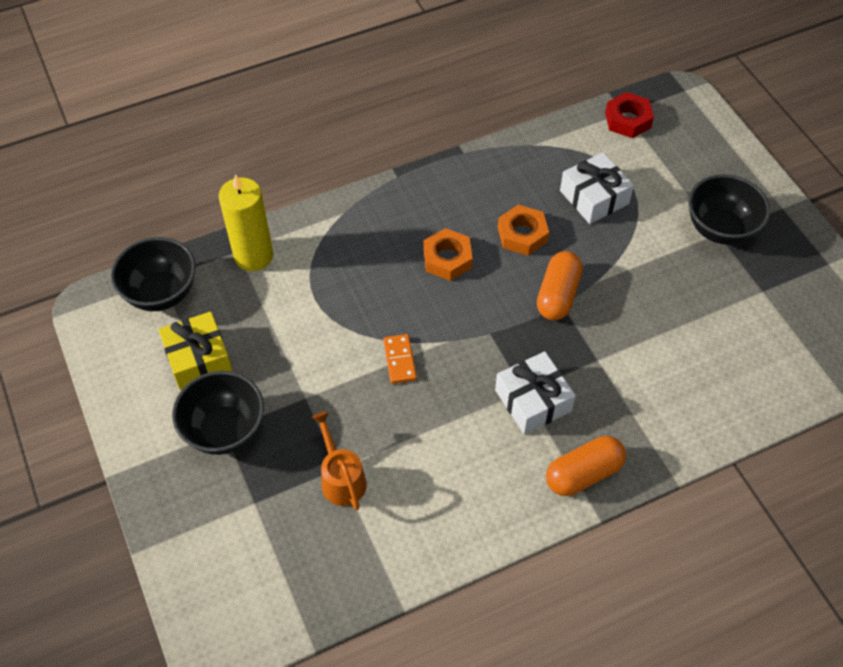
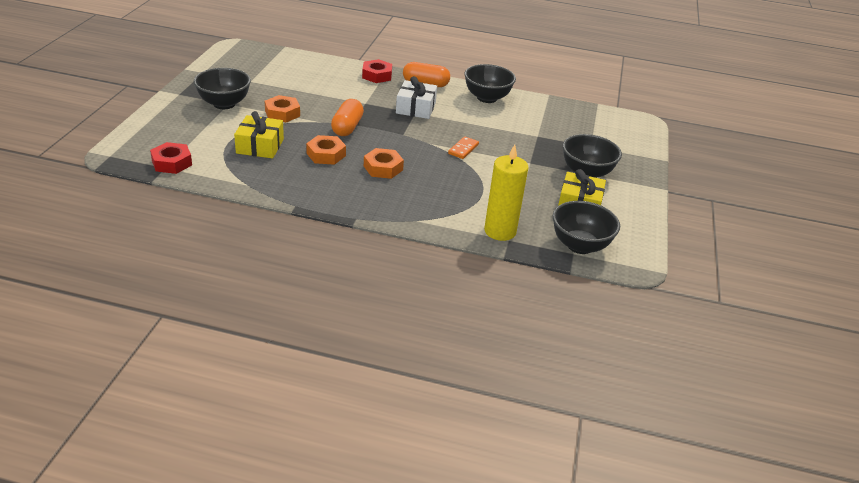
camera: 145 degrees left, 20 degrees down
(341, 478) = (539, 132): orange watering can -> none
(475, 511) = (487, 98): none -> black bowl
(558, 295) = (347, 127): orange capsule -> orange capsule turned 45 degrees counterclockwise
(594, 197) = (260, 146): white gift -> yellow gift
(648, 263) = (282, 113): none -> orange nut
(661, 438) = (377, 75): none -> red nut

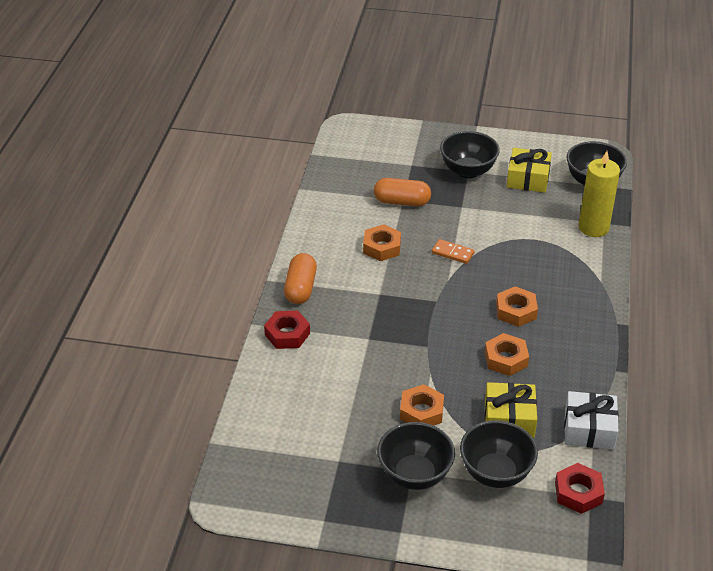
camera: 90 degrees left, 5 degrees up
(347, 127) = (437, 348): orange capsule -> orange capsule (402, 202)
(416, 108) = (369, 293): white gift -> white gift (589, 429)
(472, 119) = (381, 247): none -> orange nut
(487, 98) = (324, 236): black bowl -> black bowl (495, 473)

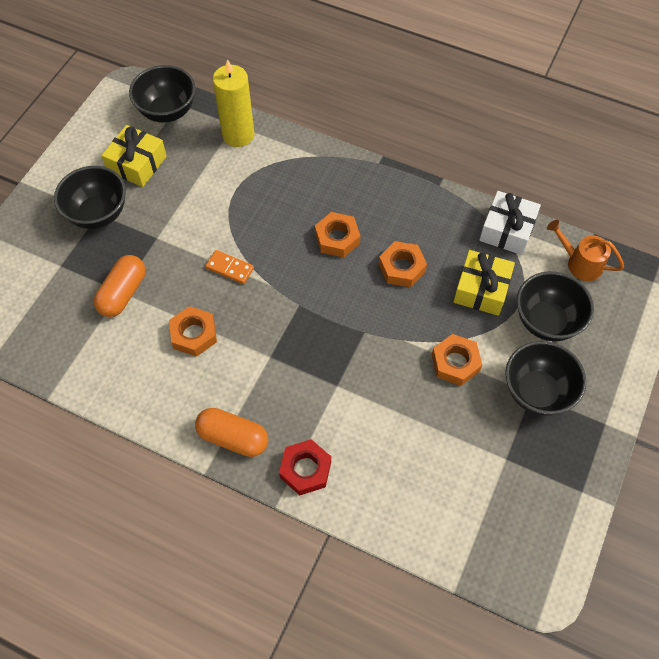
camera: 75 degrees left, 20 degrees up
(452, 253) = (230, 268): orange domino -> orange domino turned 75 degrees clockwise
(578, 492) = (579, 263): red nut -> orange watering can

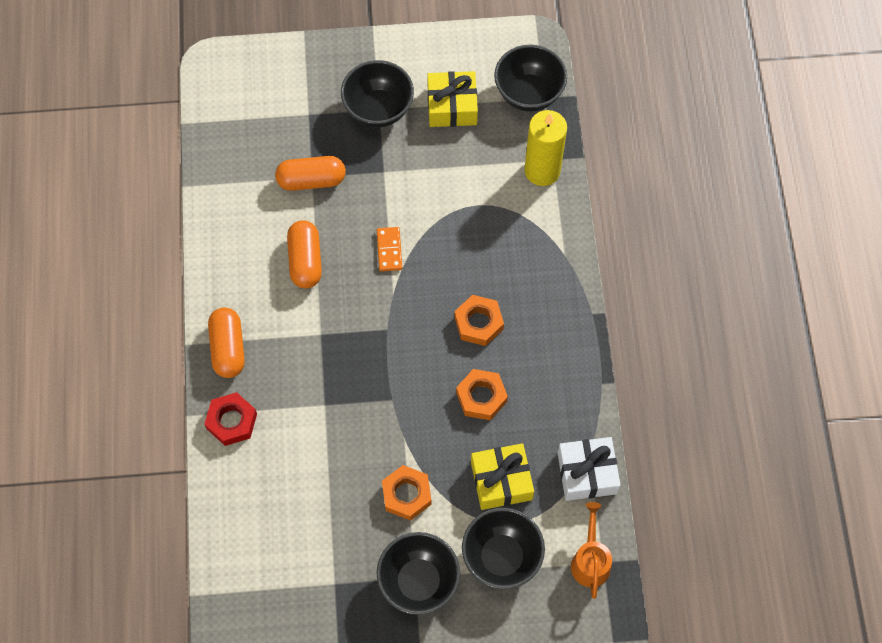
camera: 60 degrees right, 5 degrees up
(194, 334) = (305, 260): orange nut -> orange capsule

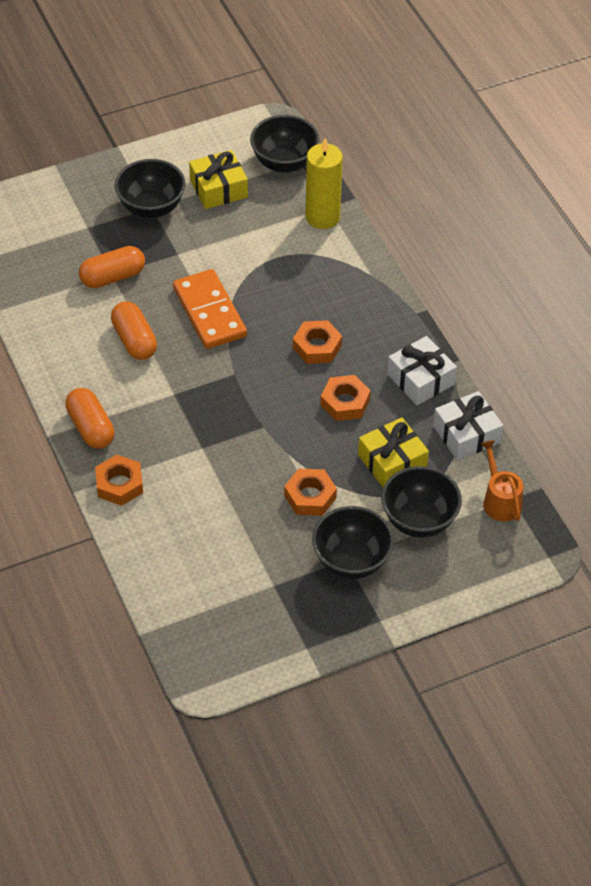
camera: 20 degrees left, 15 degrees down
(231, 421) = (119, 484): red nut -> orange nut
(389, 250) = (209, 312): orange domino -> orange domino, size x2.01
(566, 394) = (420, 379): none -> white gift

